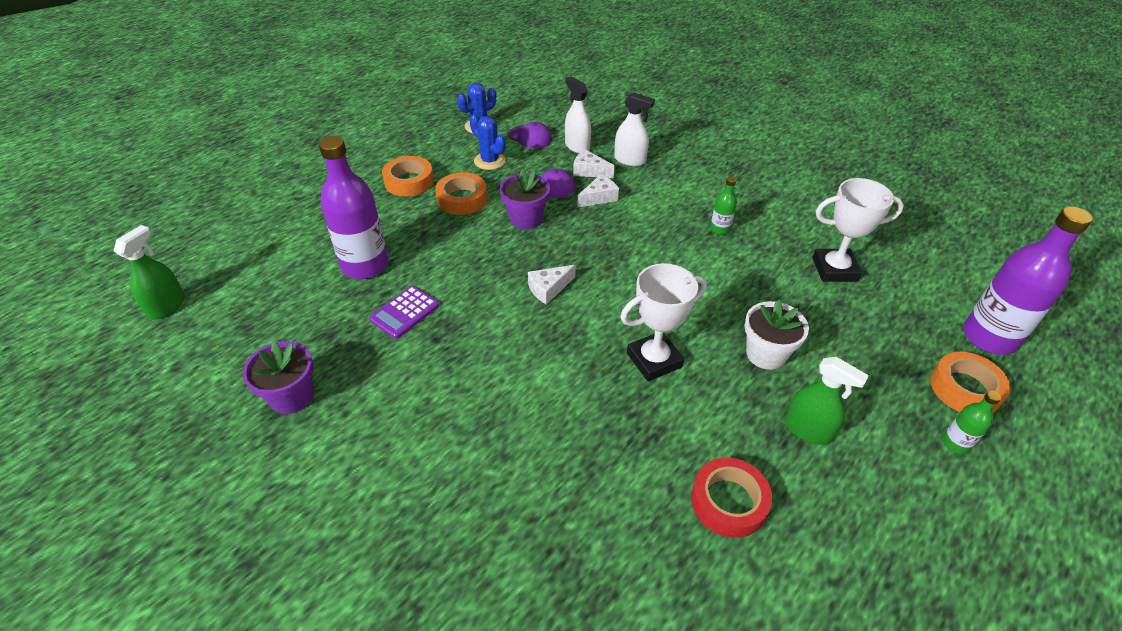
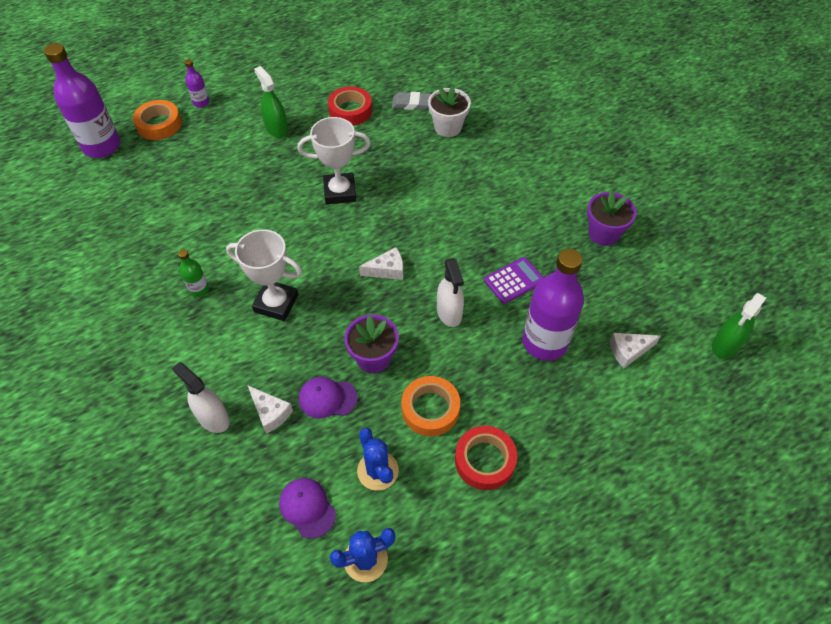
camera: 160 degrees left, 10 degrees up
(409, 181) = (485, 460): orange tape -> red tape
(577, 146) = (259, 466): white spray bottle -> white spray bottle (449, 312)
(599, 197) = (284, 366): white cheese -> white cheese (628, 351)
(638, 553) = (411, 103): none -> grey eraser
(766, 354) = (261, 175): white flower pot -> white flower pot (448, 127)
(834, 269) = (144, 223): white trophy -> white trophy (276, 303)
(955, 443) = (201, 103): green bottle -> purple bottle

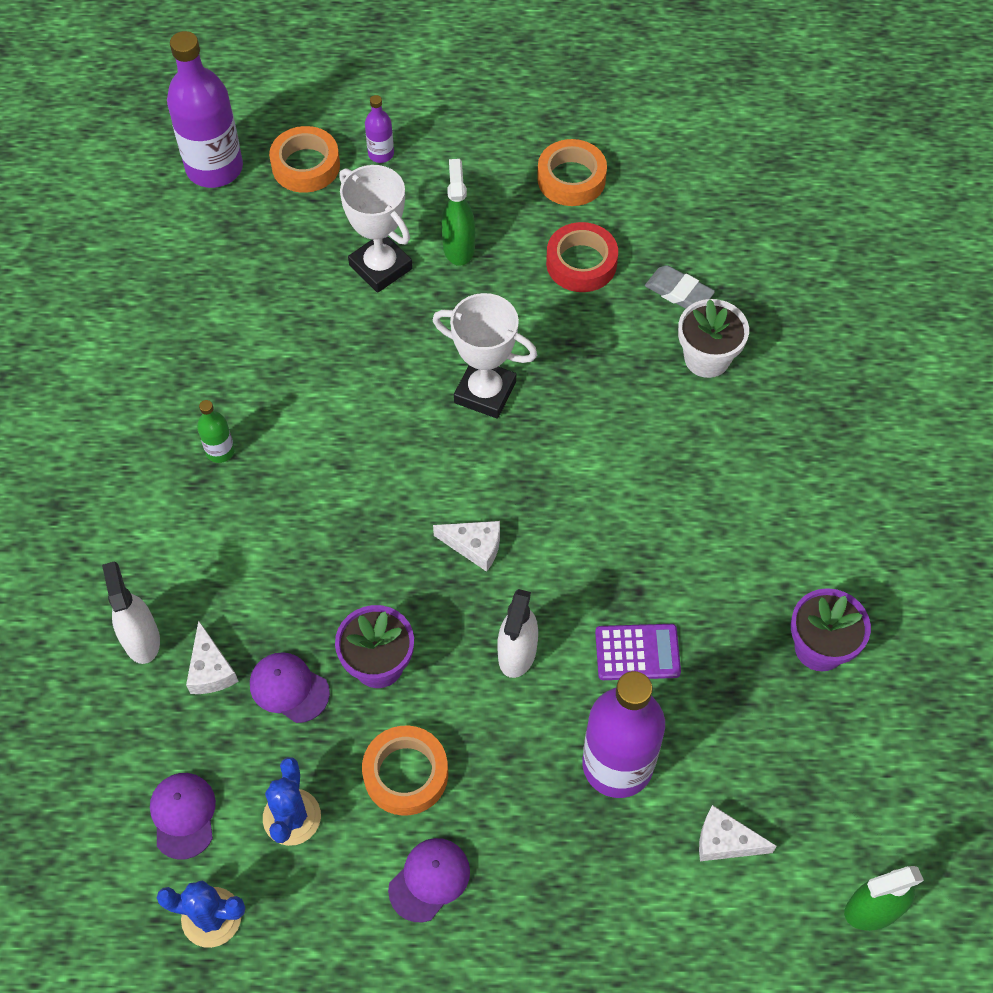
camera: 30 degrees right, 5 degrees up
(276, 303) = (303, 521): white trophy -> white trophy (380, 267)
(318, 75) = (571, 179): none -> orange tape
(485, 460) = (429, 880): red tape -> purple cap

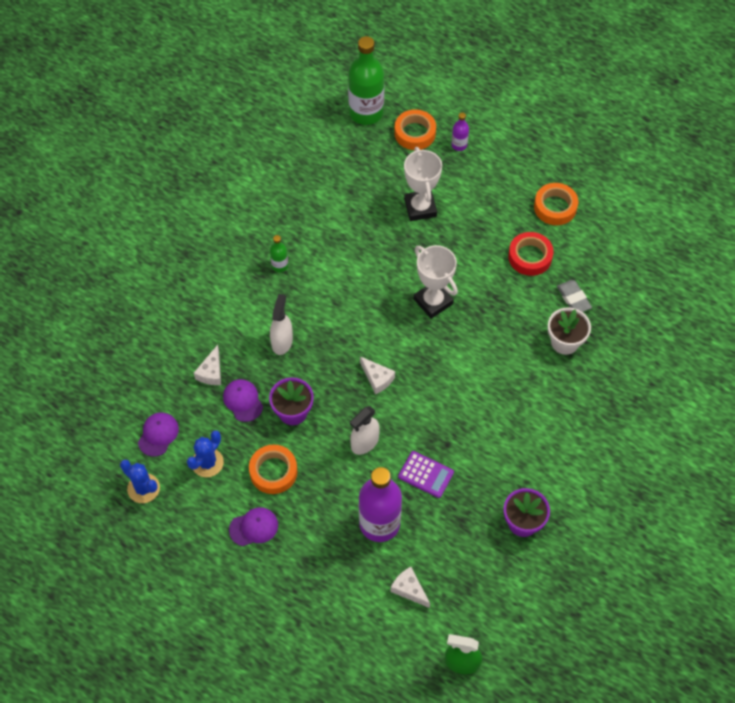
camera: 30 degrees right, 0 degrees up
(141, 639) = (187, 340): white spray bottle -> white spray bottle (282, 342)
(214, 168) = (366, 112): purple bottle -> green bottle
(458, 247) = (468, 216): green spray bottle -> none

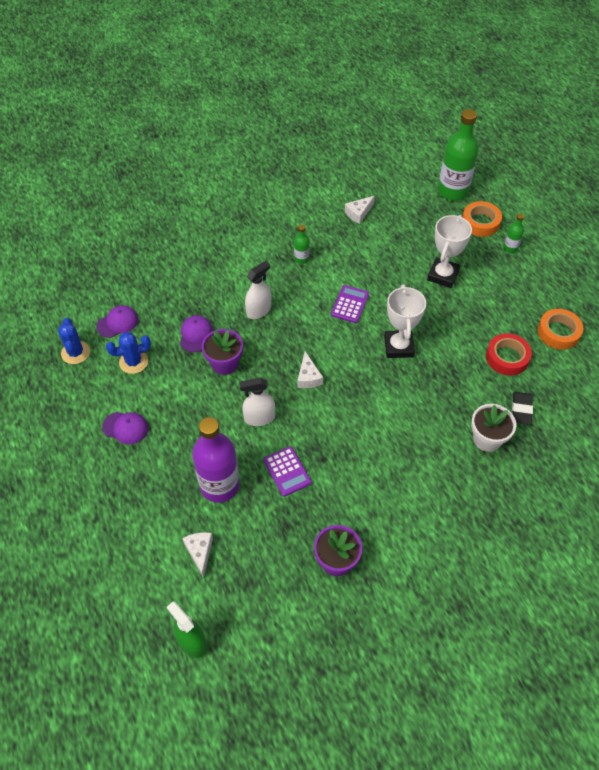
camera: 35 degrees right, 5 degrees down
(211, 372) = (190, 302): white cheese -> white cheese (358, 213)
(273, 472) = (174, 397): orange tape -> none
(360, 286) = (350, 304): none -> purple calculator
(459, 145) = (510, 248): purple bottle -> green bottle
(573, 298) = (521, 410): grey eraser -> black eraser

